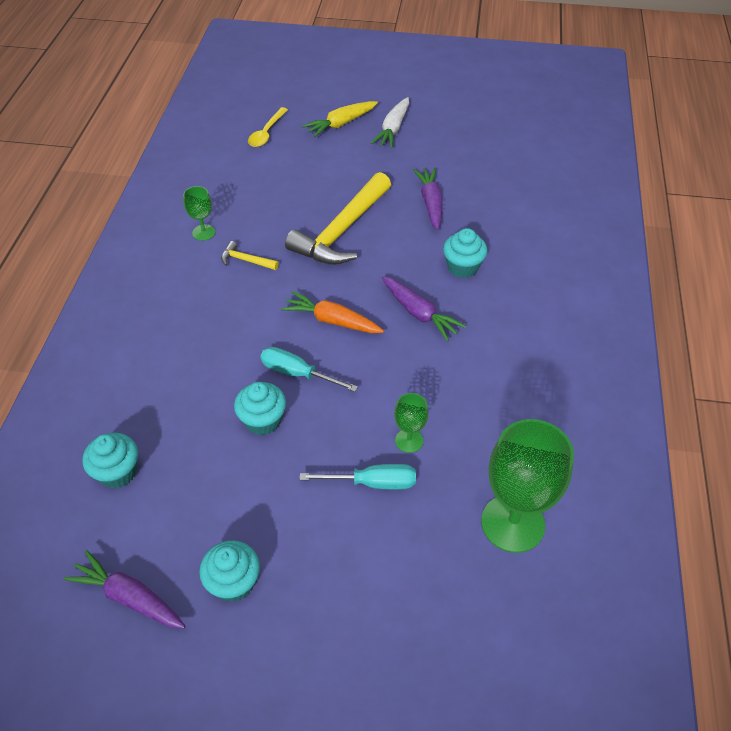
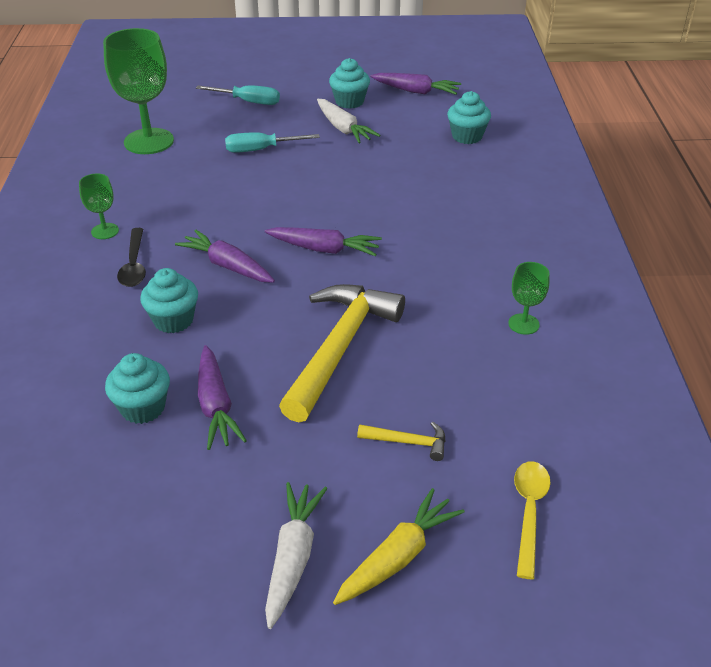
camera: 170 degrees right, 10 degrees down
(246, 260) = (449, 297): yellow hammer -> yellow hammer (408, 442)
(261, 513) = (343, 129): none -> white carrot
(263, 420) = (365, 173): turquoise cupcake -> turquoise cupcake (143, 408)
(297, 373) = (346, 205): turquoise screwdriver -> turquoise screwdriver (248, 102)
(332, 321) = (324, 249): orange carrot -> purple carrot
(409, 440) = (232, 174): green goblet -> green goblet (105, 231)
(501, 325) = (134, 265): none -> black spoon

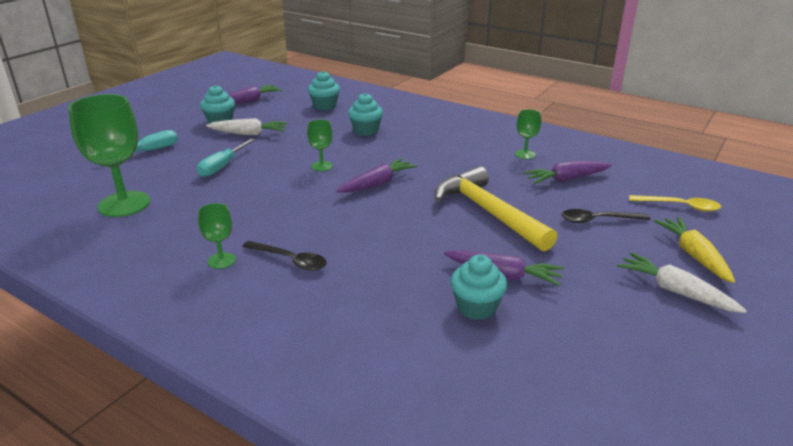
camera: 55 degrees left, 10 degrees down
(173, 320) = (385, 263): turquoise cupcake -> turquoise cupcake (366, 130)
(227, 266) = (347, 222): purple carrot -> purple carrot (566, 179)
(324, 200) = (322, 166): none -> green goblet
(408, 442) = (598, 220): yellow hammer -> black spoon
(529, 512) = (680, 206): yellow spoon -> yellow spoon turned 150 degrees clockwise

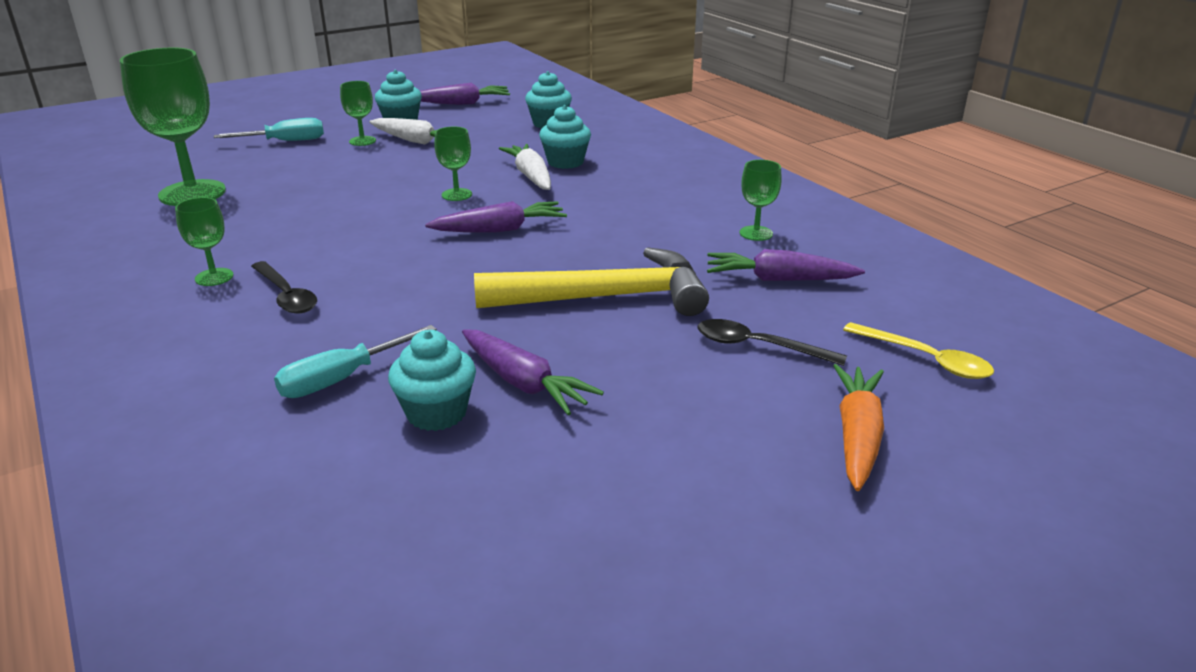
camera: 25 degrees right, 0 degrees up
(209, 140) = (362, 141): none -> green goblet
(222, 167) = (341, 173): turquoise screwdriver -> turquoise screwdriver (342, 379)
(488, 212) = (605, 297): yellow hammer -> yellow hammer turned 90 degrees clockwise
(675, 291) = (758, 478): white carrot -> white carrot (530, 176)
(693, 255) = (857, 436): yellow carrot -> orange carrot

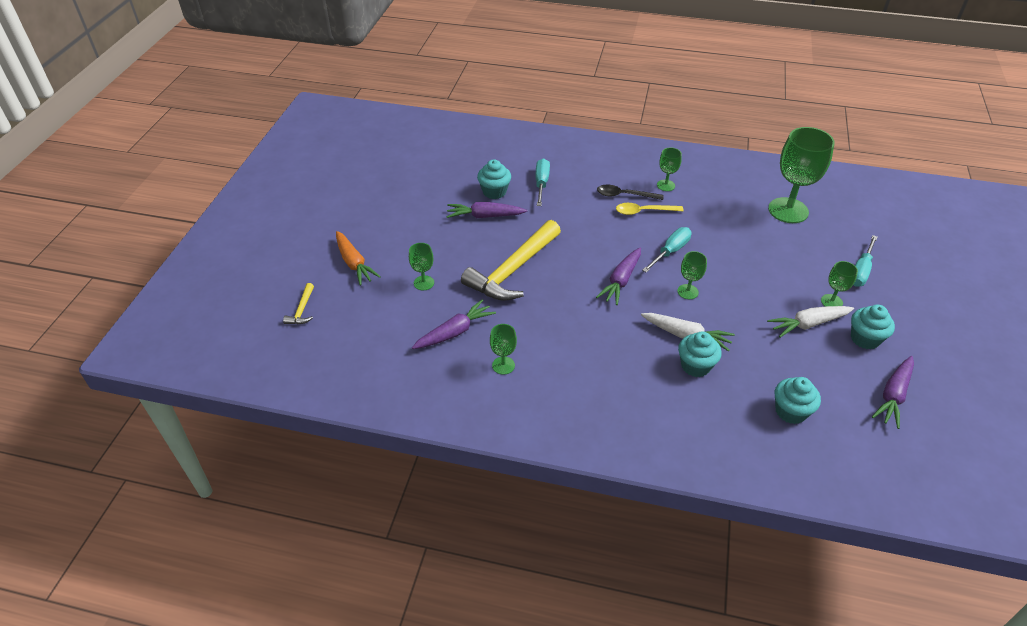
camera: 135 degrees right, 15 degrees up
(390, 224) = (670, 251): none -> turquoise screwdriver
(758, 346) = (424, 283): black spoon -> green goblet
(925, 359) = (352, 318): yellow spoon -> yellow spoon (644, 211)
(1016, 412) = (302, 310): none -> yellow hammer

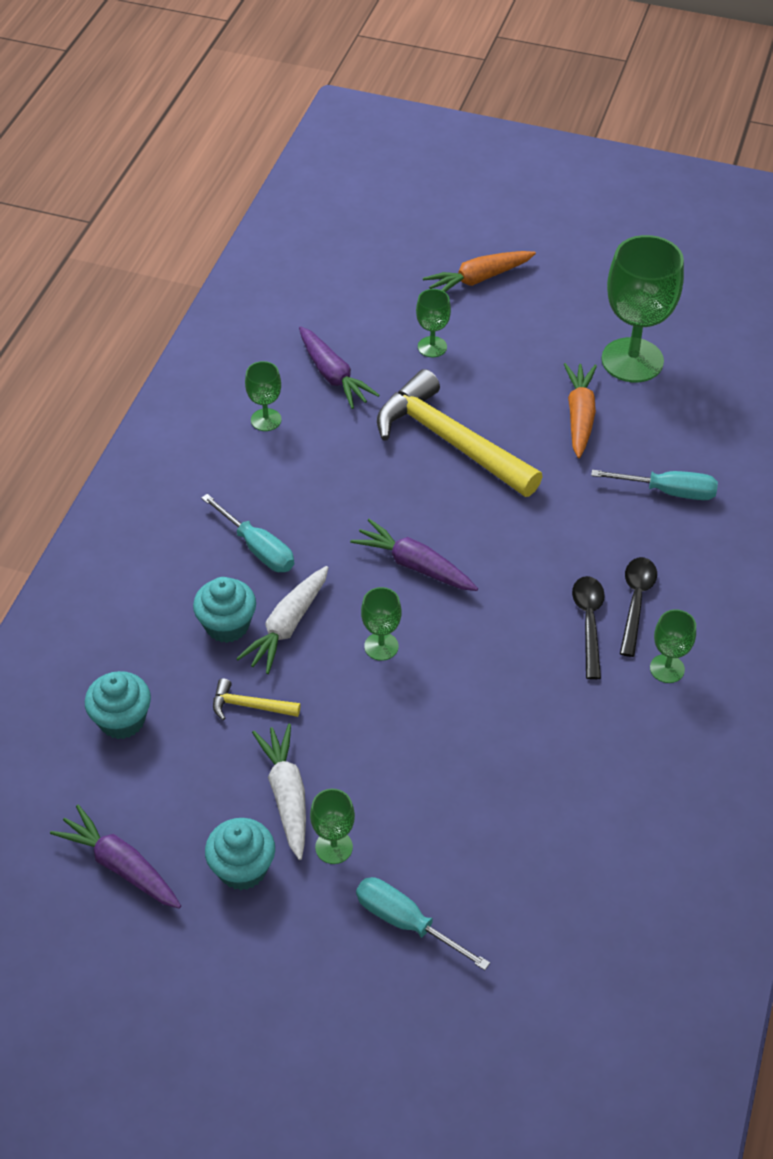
camera: 95 degrees right, 5 degrees up
(302, 310) = (393, 237): yellow hammer -> yellow hammer (250, 706)
(485, 216) = (579, 416): purple carrot -> orange carrot
(494, 192) = (644, 430): turquoise cupcake -> none
(644, 211) = (589, 622): yellow spoon -> black spoon
(670, 251) = (480, 642): turquoise screwdriver -> turquoise screwdriver (258, 548)
(788, 210) = (589, 853): green goblet -> green goblet (632, 360)

